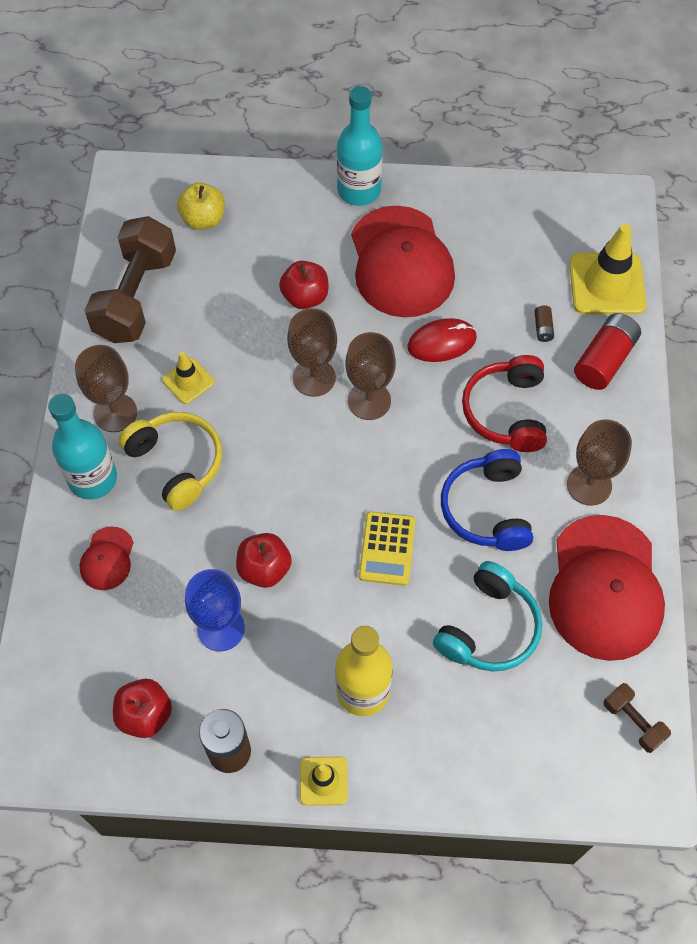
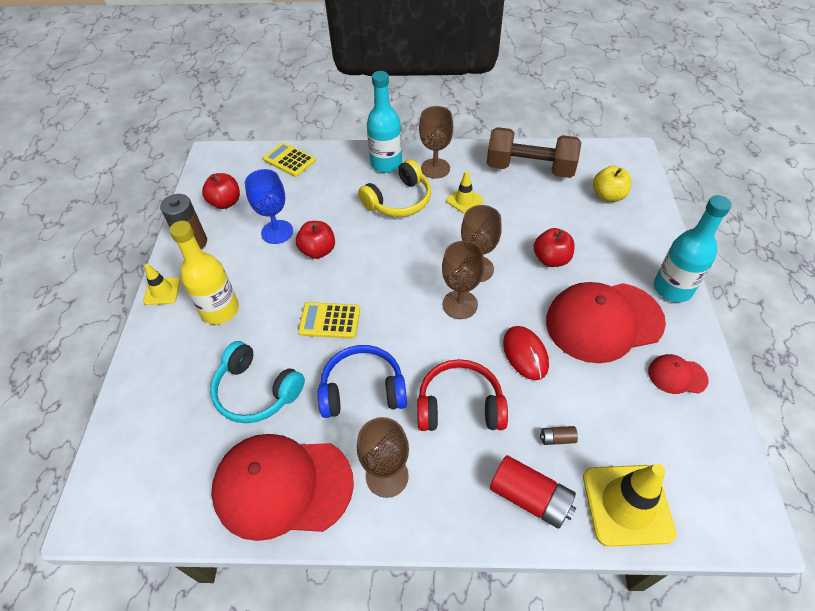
camera: 90 degrees right, 10 degrees down
(57, 624) = (289, 160): none -> yellow calculator
(107, 558) = (330, 176): red cap -> red cap (677, 375)
(633, 721) = (155, 505): brown dumbbell -> none

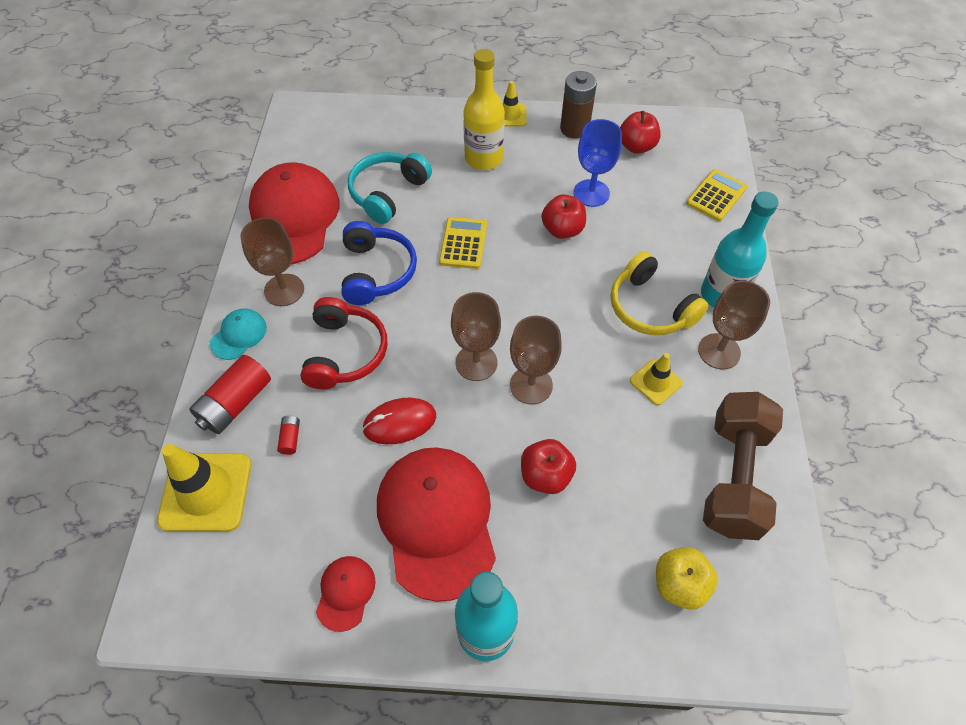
camera: 90 degrees right, 5 degrees up
(448, 513) = (239, 335): none -> turquoise cap
(557, 438) = (290, 438): brown battery -> red battery

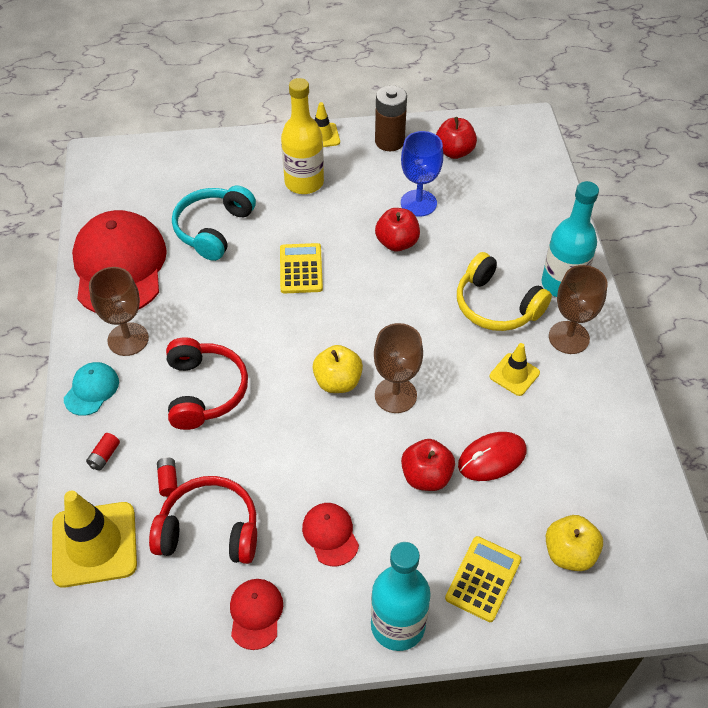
camera: 10 degrees left, 5 degrees down
(236, 403) = (104, 456): red battery -> red battery, size x0.46
(319, 496) = (209, 530): none -> red headphones
(377, 272) = (219, 308): blue headphones -> none
(399, 422) = (274, 449): red mouse -> red mouse (492, 458)
(437, 521) = (330, 535): red cap -> red cap, size x0.45
(476, 362) = (338, 382): brown goblet -> yellow apple
(716, 196) = (540, 190): yellow calculator -> yellow calculator (483, 579)
(733, 476) = (602, 450): brown dumbbell -> none

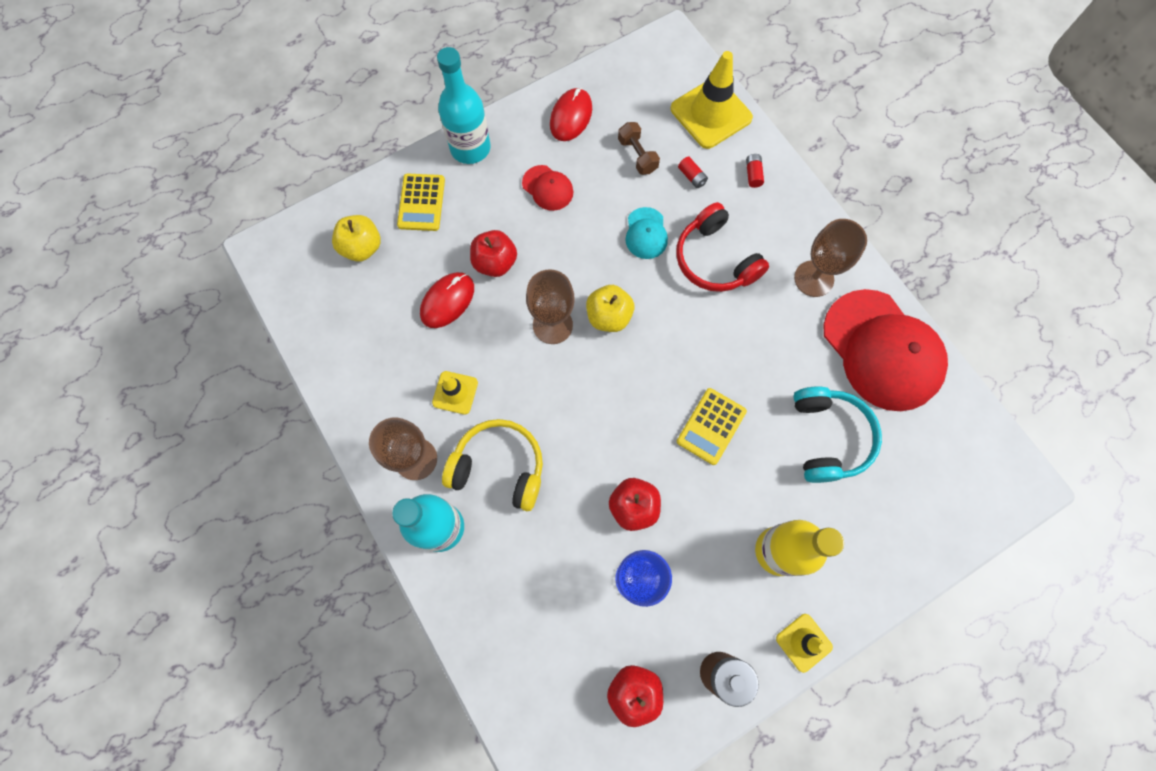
camera: 155 degrees right, 20 degrees up
(91, 390) = (806, 221): turquoise cap -> turquoise cap (646, 233)
(209, 530) = (637, 155): red headphones -> brown dumbbell
(256, 614) = (571, 116): red cap -> red mouse
(301, 269) = (711, 426): yellow calculator -> yellow calculator turned 60 degrees clockwise

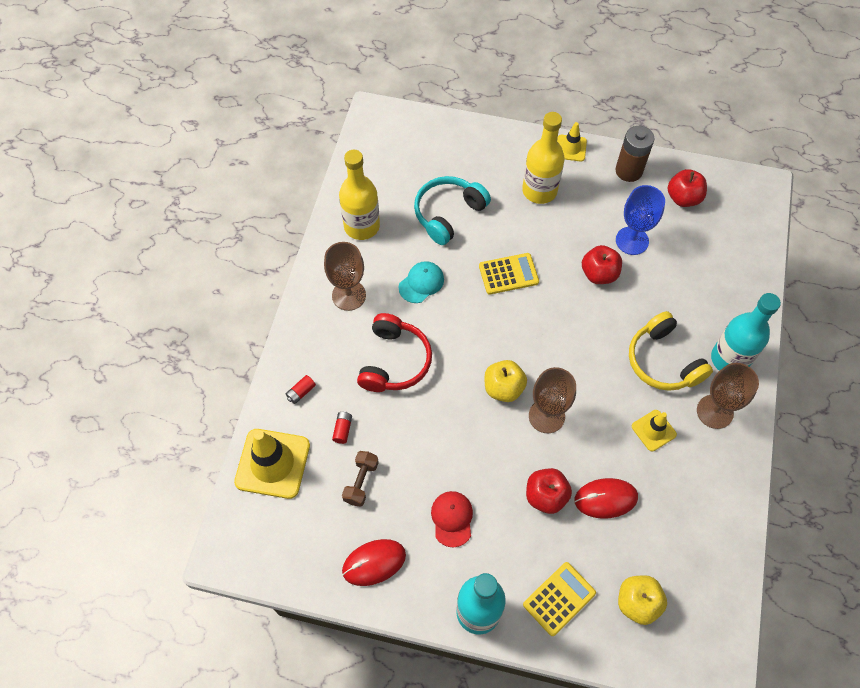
camera: 135 degrees left, 10 degrees down
(646, 233) = (419, 419): turquoise cap -> turquoise cap (421, 283)
(882, 350) = (362, 226): red cap -> yellow bottle

